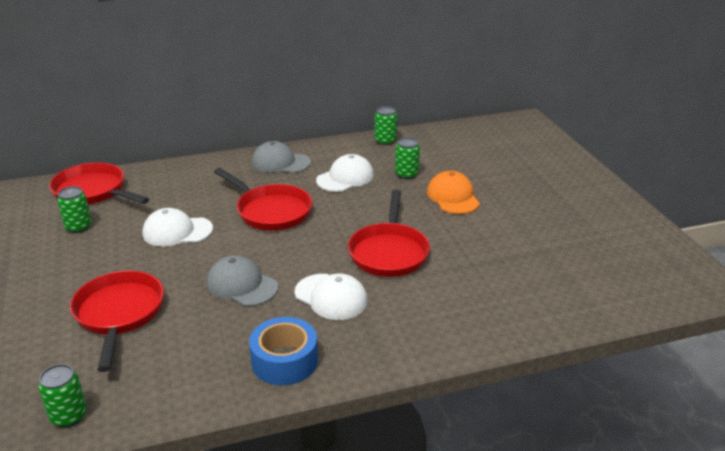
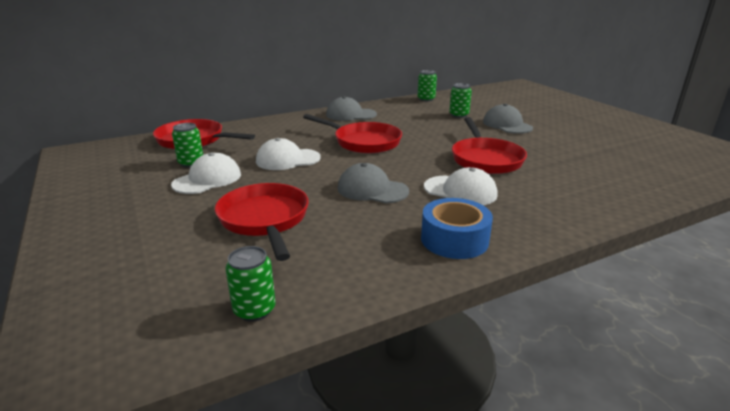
camera: 10 degrees left, 5 degrees down
(345, 178) = (411, 120): white cap -> white cap (207, 179)
(453, 197) = (507, 125): orange cap -> grey cap

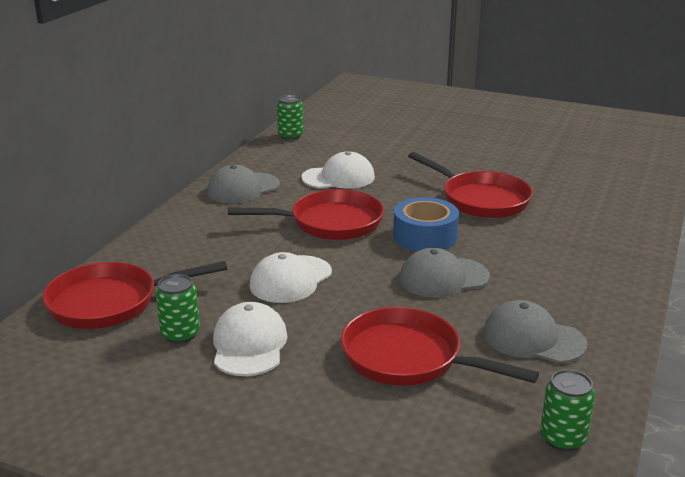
camera: 40 degrees left, 0 degrees up
(454, 239) = (590, 296): blue tape -> blue tape (425, 236)
(459, 115) = (365, 149): green can -> none
(460, 191) = (517, 245): white cap -> white cap (338, 177)
(507, 125) = (432, 147): grey cap -> grey cap (533, 338)

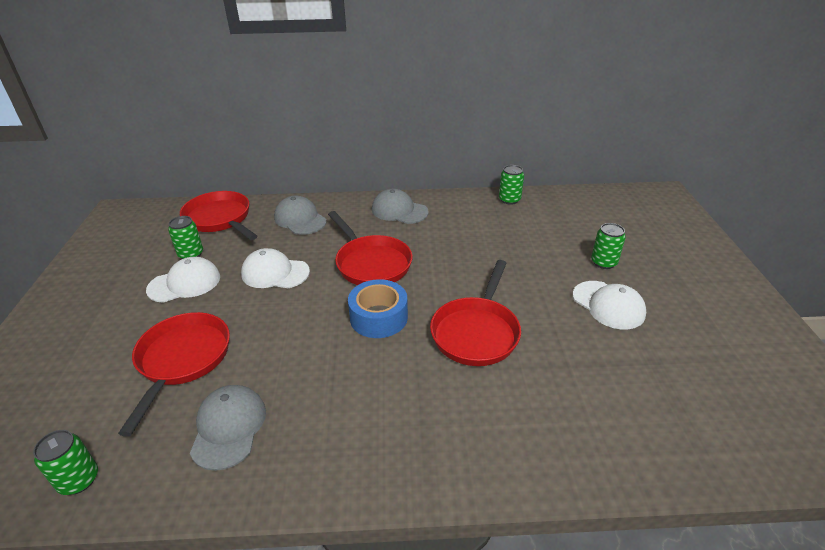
camera: 65 degrees right, 10 degrees up
(338, 177) = (453, 244): white cap -> white cap (608, 305)
(431, 130) = (604, 262): none -> green can
(443, 278) = (311, 347): grey cap -> grey cap (300, 219)

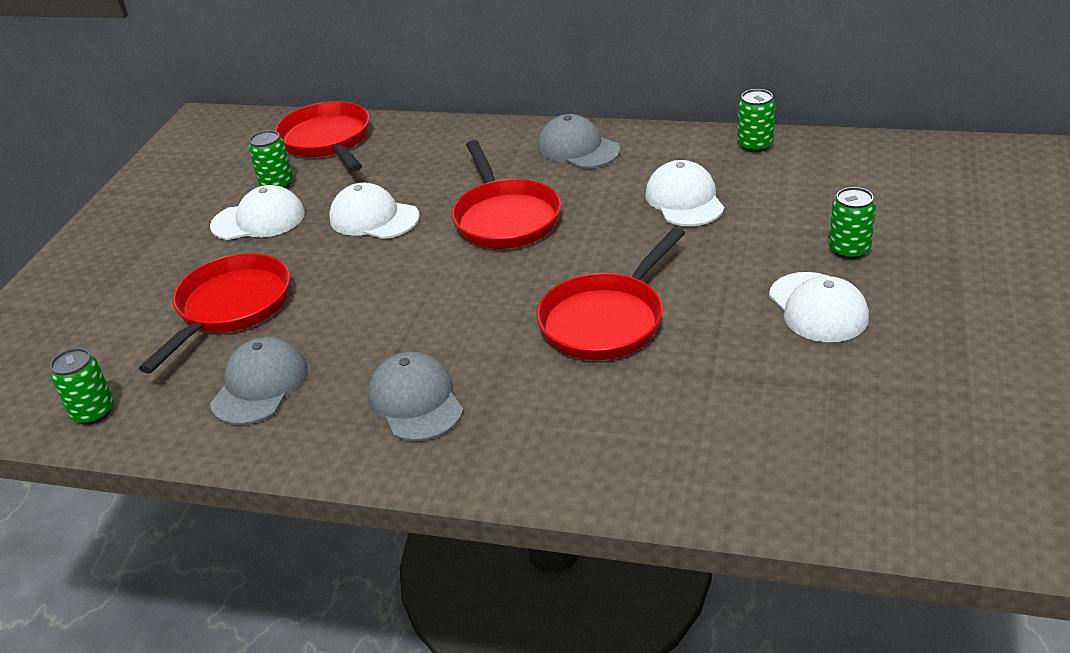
camera: 20 degrees right, 0 degrees up
(300, 219) = (433, 150): grey cap -> grey cap (416, 401)
(379, 317) = (485, 287): blue tape -> none
(485, 239) = (684, 200): none -> white cap

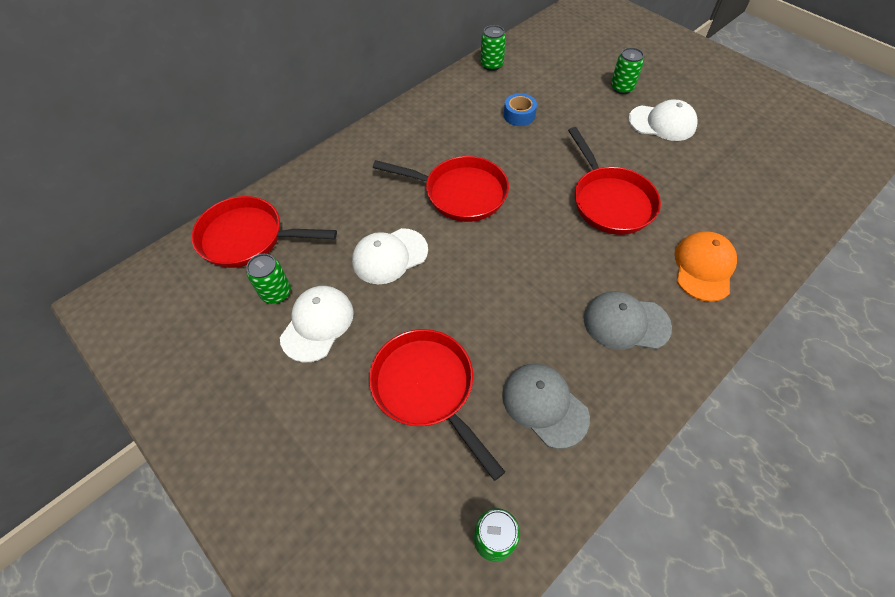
camera: 60 degrees left, 20 degrees up
(565, 434) = (703, 267): none -> orange cap
(578, 148) = (415, 126): grey cap -> none
(684, 200) = (519, 115): white cap -> blue tape

